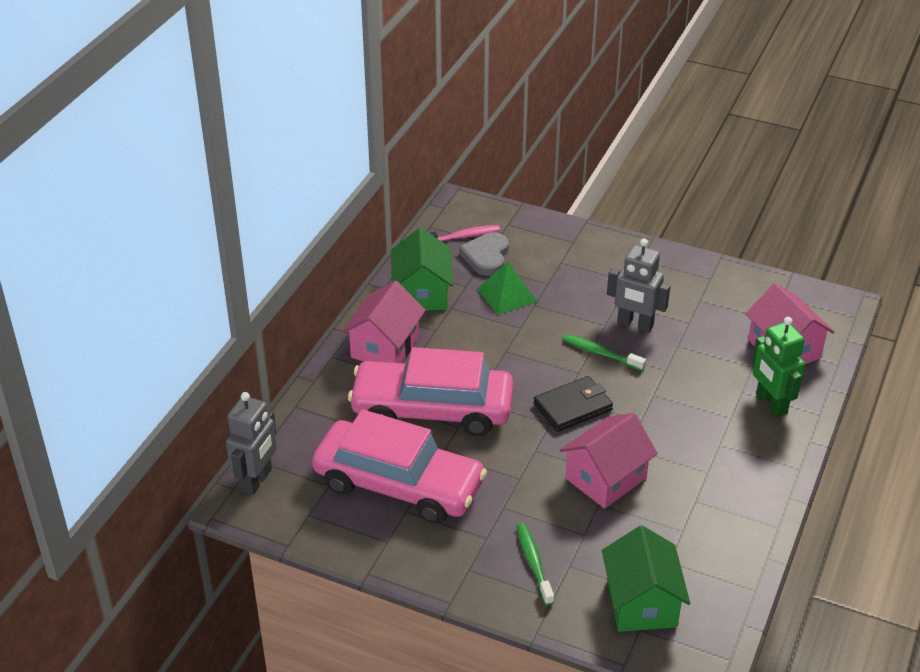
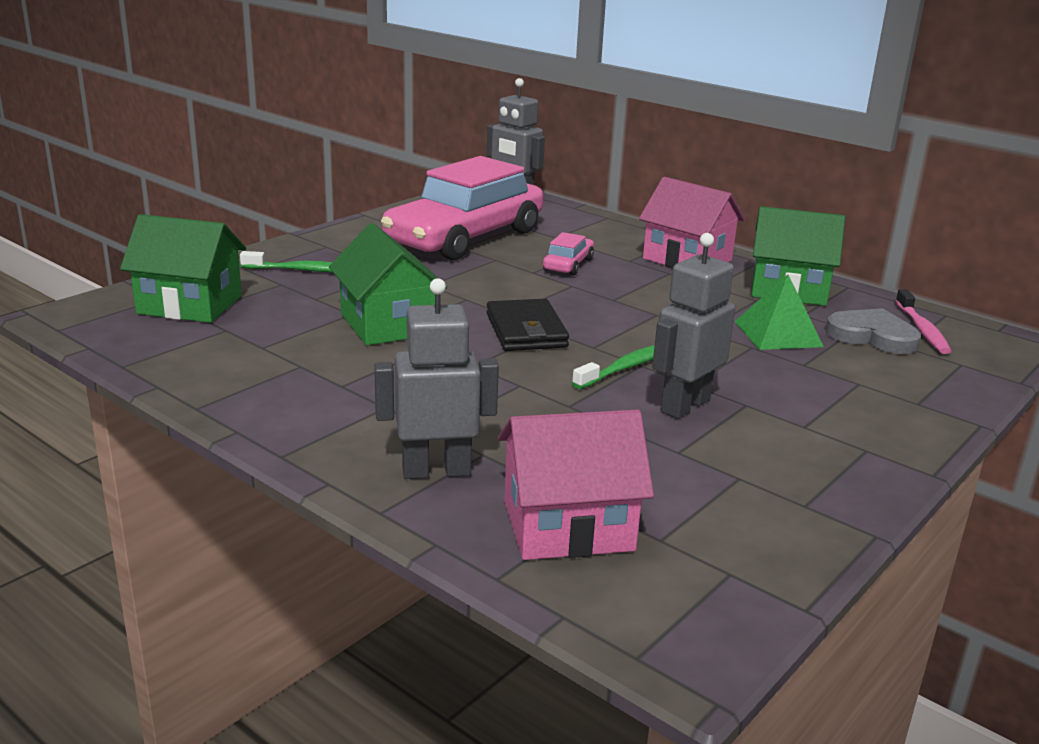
camera: 105 degrees right, 15 degrees down
(432, 409) = (568, 264): pink car -> pink car, size x0.41
(606, 478) = (387, 324): pink house -> green house
(771, 404) = (436, 471): green robot -> grey robot

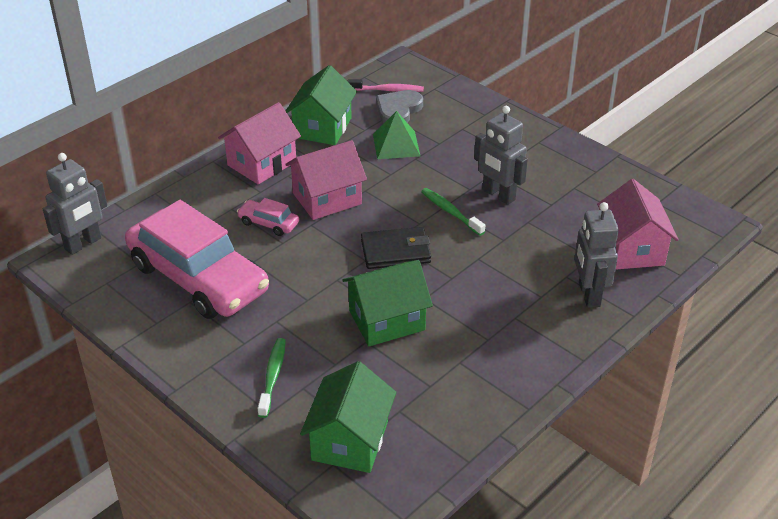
camera: 85 degrees left, 15 degrees up
(628, 293) = (327, 199): none -> pink house

